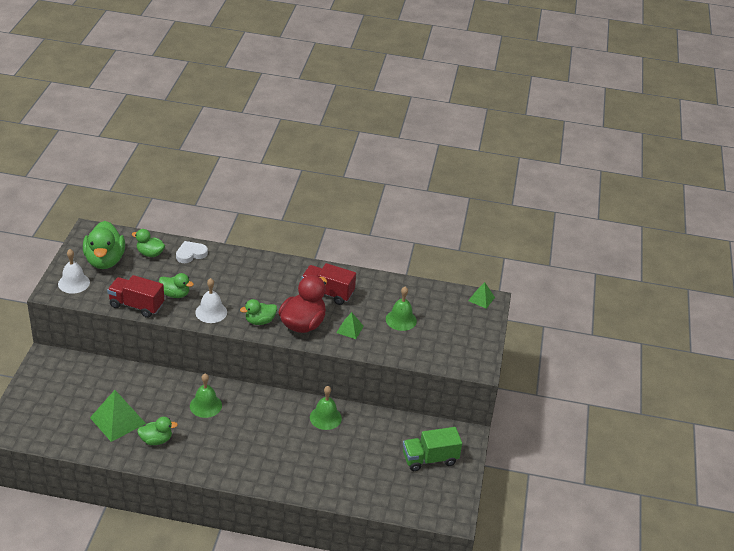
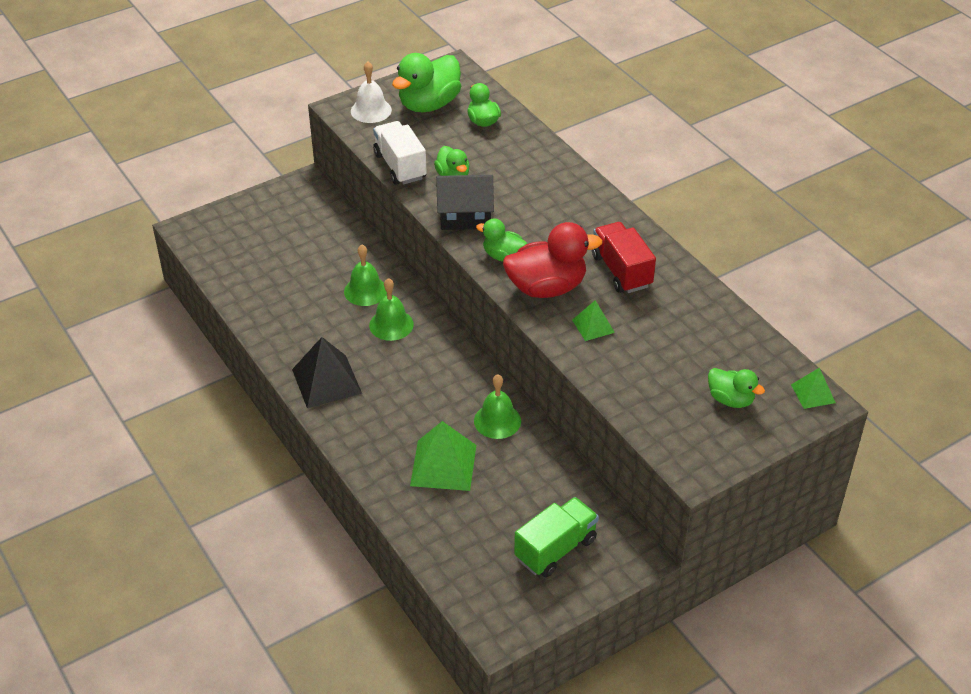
camera: 50 degrees right, 5 degrees up
(117, 420) = (292, 284): green pyramid -> green pyramid (443, 465)
(136, 305) = (400, 166): red truck -> white truck
(156, 440) = (302, 327): green duck -> green duck (730, 399)
(191, 254) = (524, 144): white heart -> none
(210, 459) = (326, 381): none -> black pyramid
(211, 312) = (465, 216): white bell -> black house
(401, 320) = (670, 353): green bell -> green bell (365, 291)
(429, 459) = (555, 549): green truck -> green truck turned 105 degrees clockwise

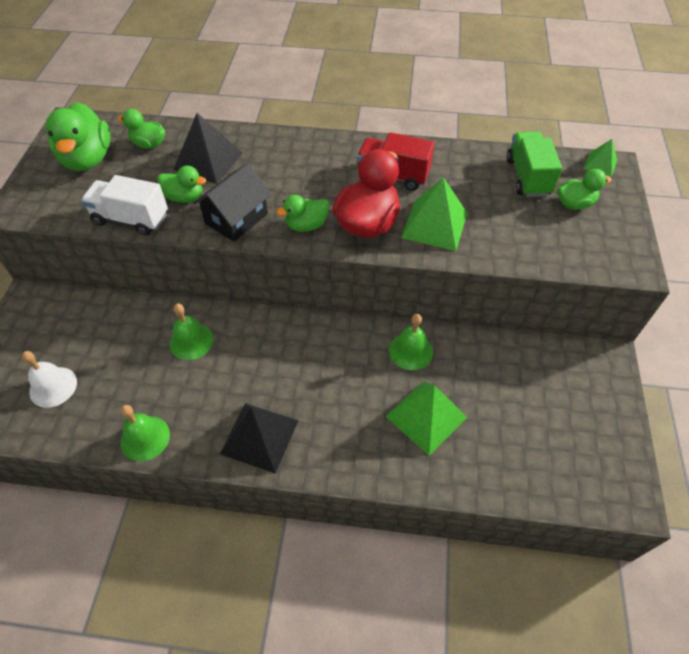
camera: 50 degrees left, 10 degrees up
(371, 110) = (43, 194): white bell -> white bell (53, 386)
(391, 324) = (245, 349): green bell -> green bell (145, 438)
(505, 162) = (208, 161): none -> black pyramid
(555, 549) = (568, 402): green truck -> green truck (527, 177)
(593, 326) = (434, 225): green pyramid -> green pyramid, size x1.82

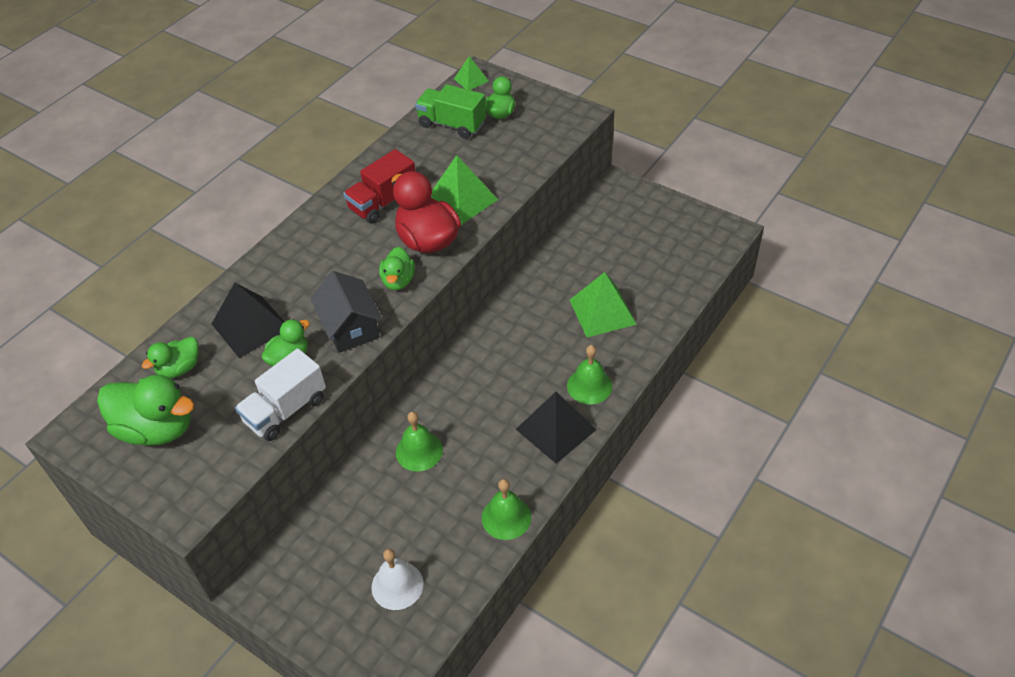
camera: 60 degrees left, 5 degrees down
(411, 351) = (535, 296): green bell -> green bell (589, 386)

